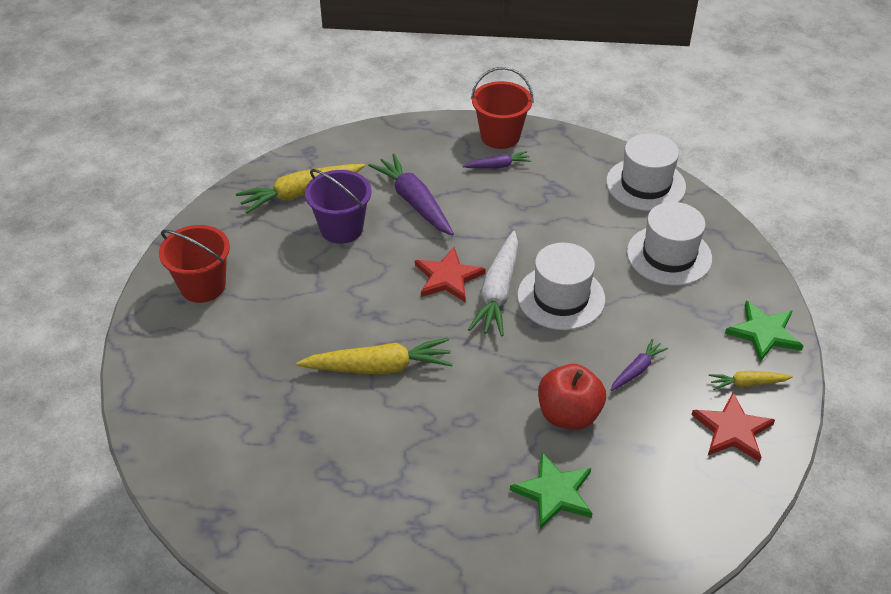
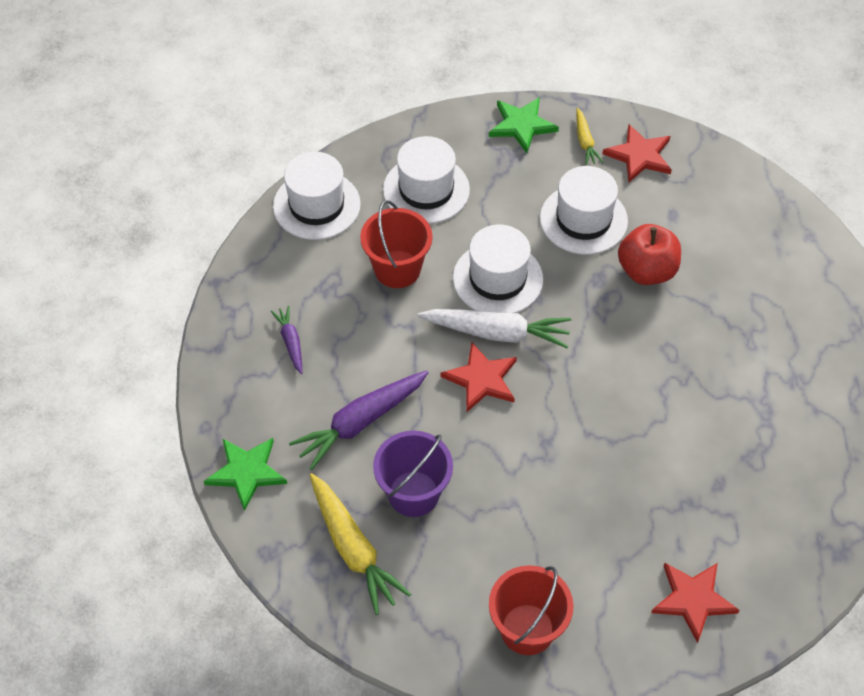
camera: 95 degrees left, 10 degrees up
(194, 398) = (693, 600): none -> red star
(379, 367) = (618, 430): yellow carrot -> none
(500, 136) = (234, 342): red bucket -> red bucket (397, 269)
(554, 493) = (735, 280): green star -> green star (246, 472)
(637, 370) = (583, 219): purple carrot -> white hat

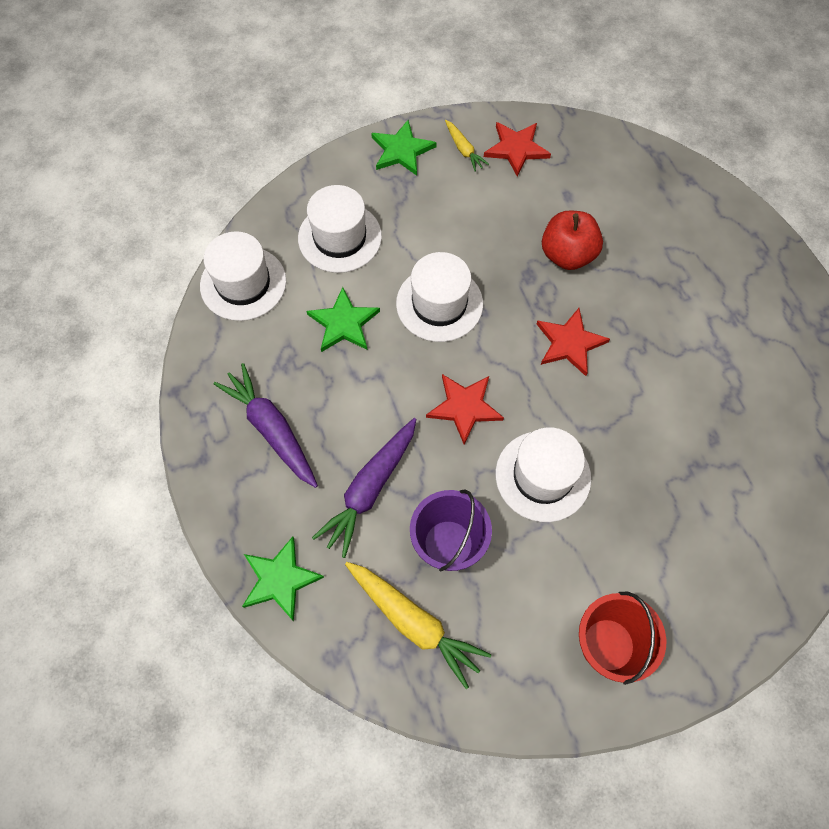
camera: 20 degrees left, 10 degrees up
(291, 342) = (271, 429): purple carrot -> purple carrot, size x1.87
(397, 269) = (344, 323): red bucket -> green star
(497, 333) = (460, 357): white carrot -> none
(583, 219) = (492, 223): white hat -> white hat (543, 476)
(693, 600) = (739, 559): red star -> red star (569, 343)

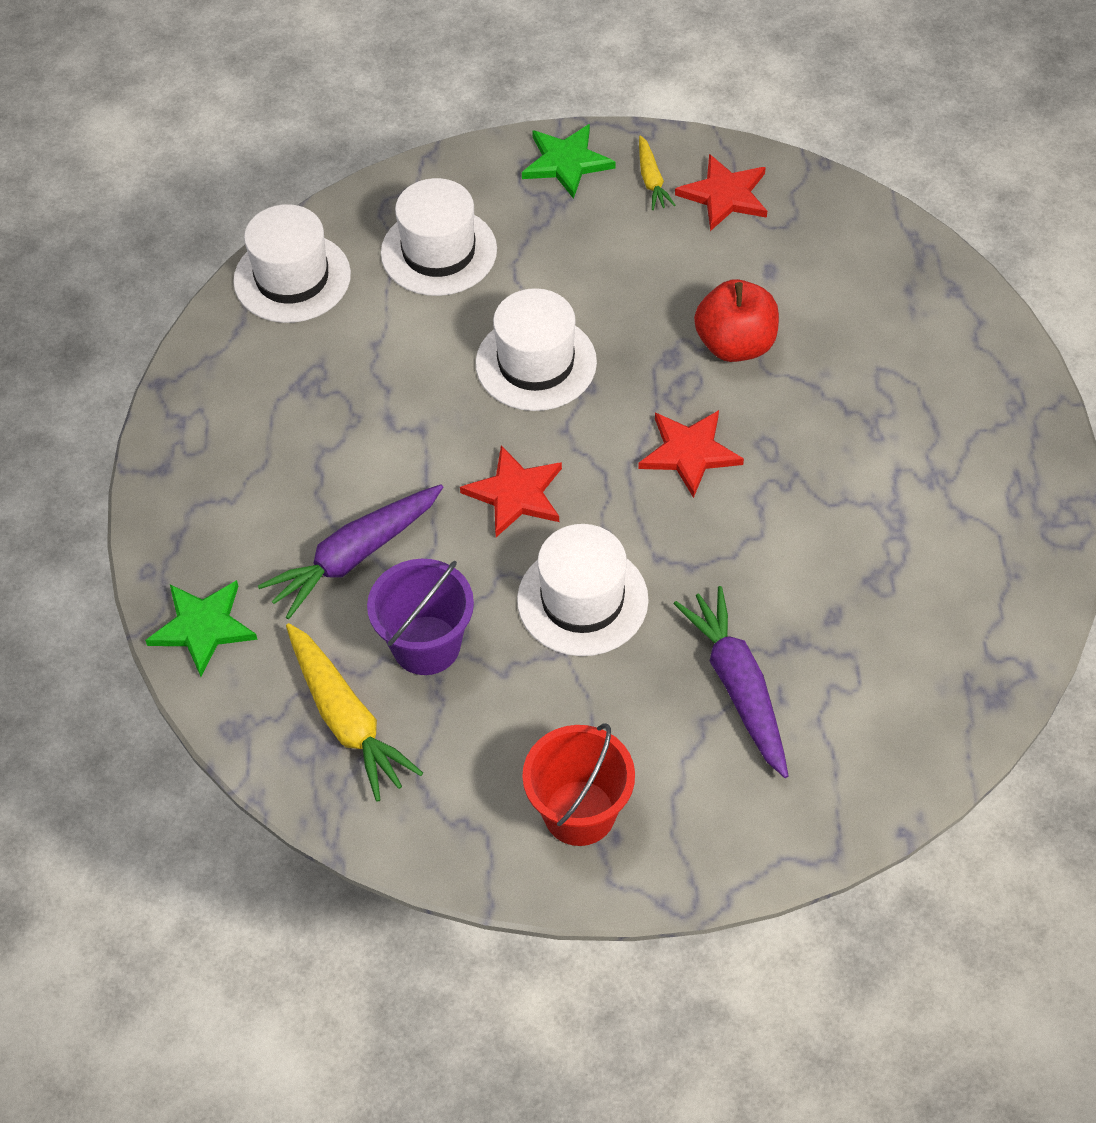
camera: 20 degrees right, 10 degrees down
(271, 429) = (260, 457): purple carrot -> purple carrot (738, 687)
(344, 323) = (401, 356): green star -> none

